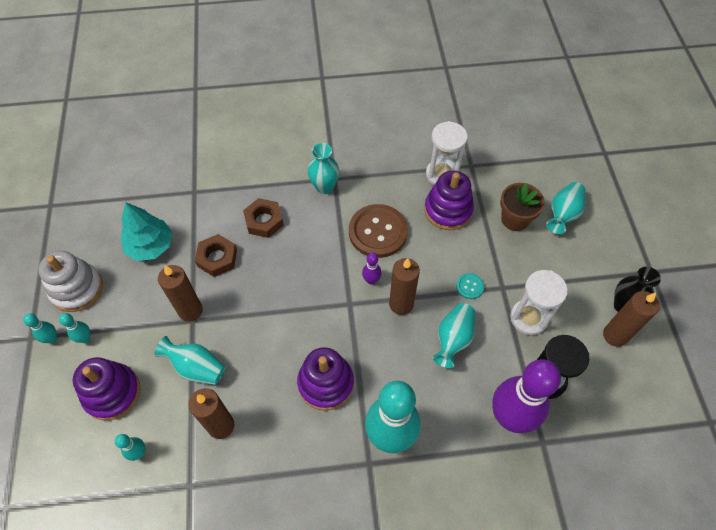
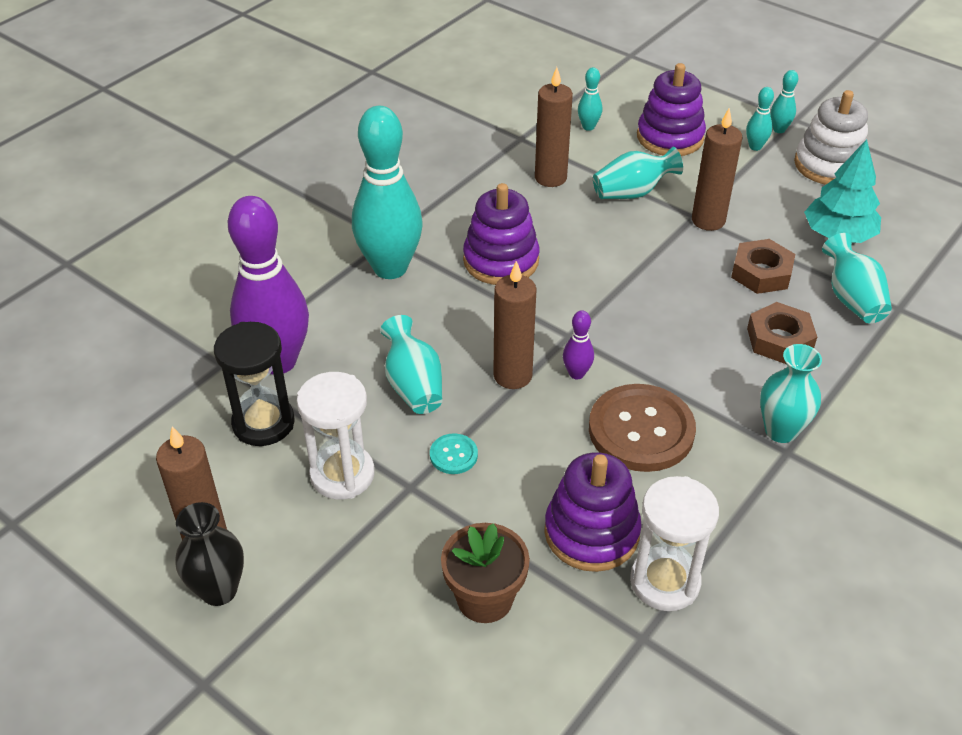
camera: 135 degrees right, 15 degrees down
(562, 214) = (419, 670): turquoise vase -> turquoise vase (852, 299)

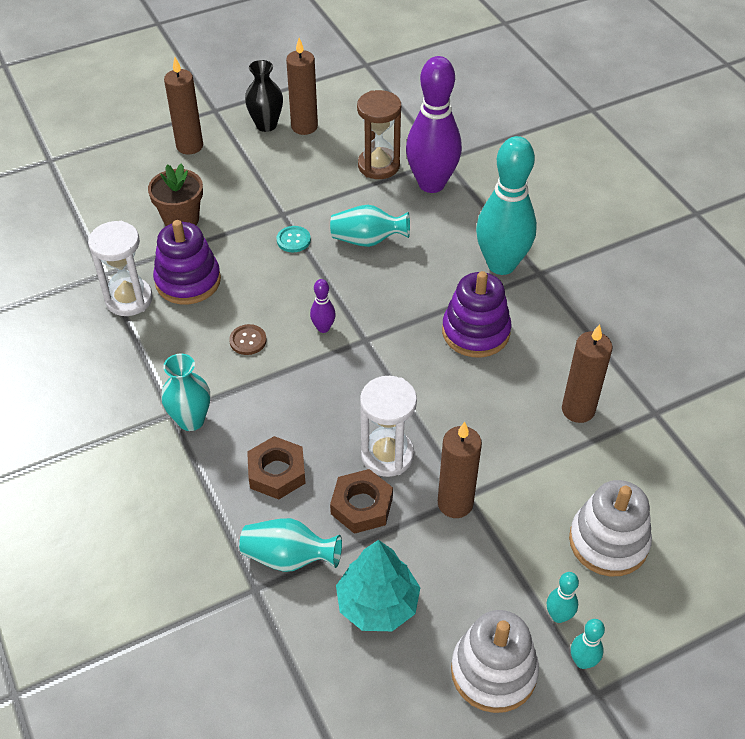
camera: 115 degrees right, 5 degrees up
(263, 423) = (378, 166): black hourglass -> brown hourglass
(342, 474) = (313, 188): white hourglass -> white hourglass (387, 455)
(512, 376) = (344, 293): brown candle -> brown candle (189, 146)
(588, 127) = (655, 477): turquoise bowling pin -> none
(632, 193) = (526, 463): turquoise vase -> none
(641, 430) = (248, 340): brown button -> brown button, size x0.45
(670, 137) = (608, 542): purple stacking toy -> white stacking toy

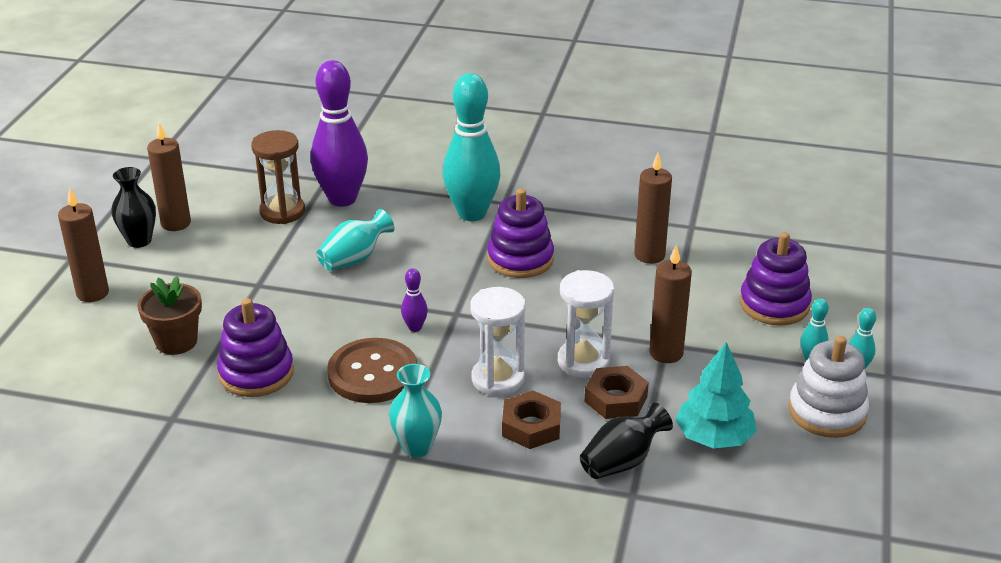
camera: 50 degrees left, 15 degrees down
(129, 299) = (226, 418): white hourglass -> white hourglass (498, 379)
(248, 340) = (372, 373): brown button -> brown button, size x2.24
(288, 557) = (622, 461): turquoise vase -> black vase
(293, 240) = (297, 294): turquoise button -> none
(608, 542) = (774, 304): white stacking toy -> purple stacking toy

